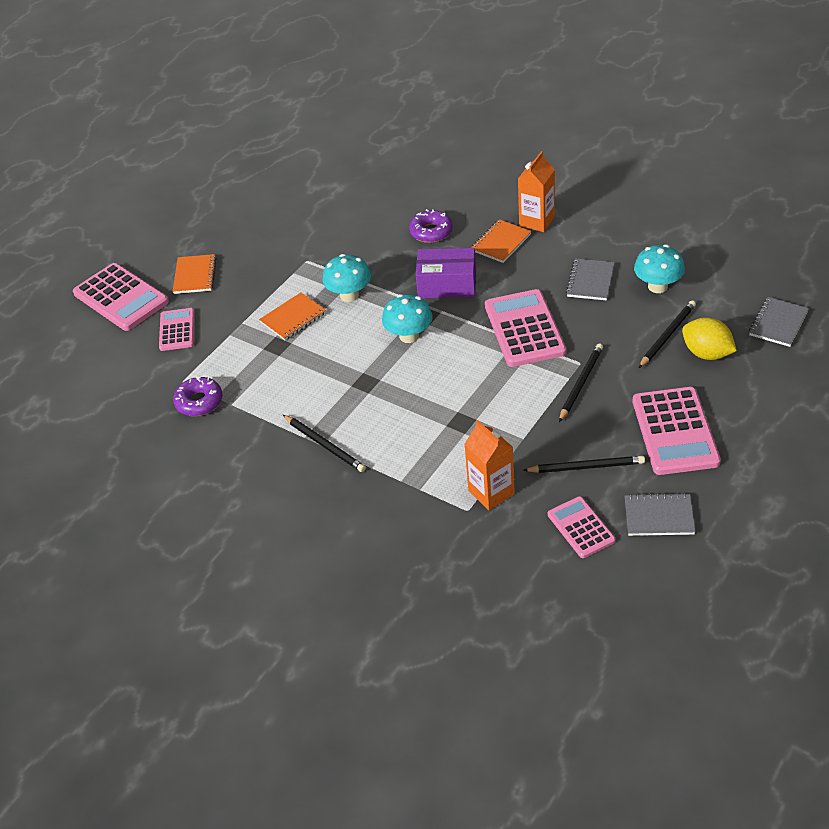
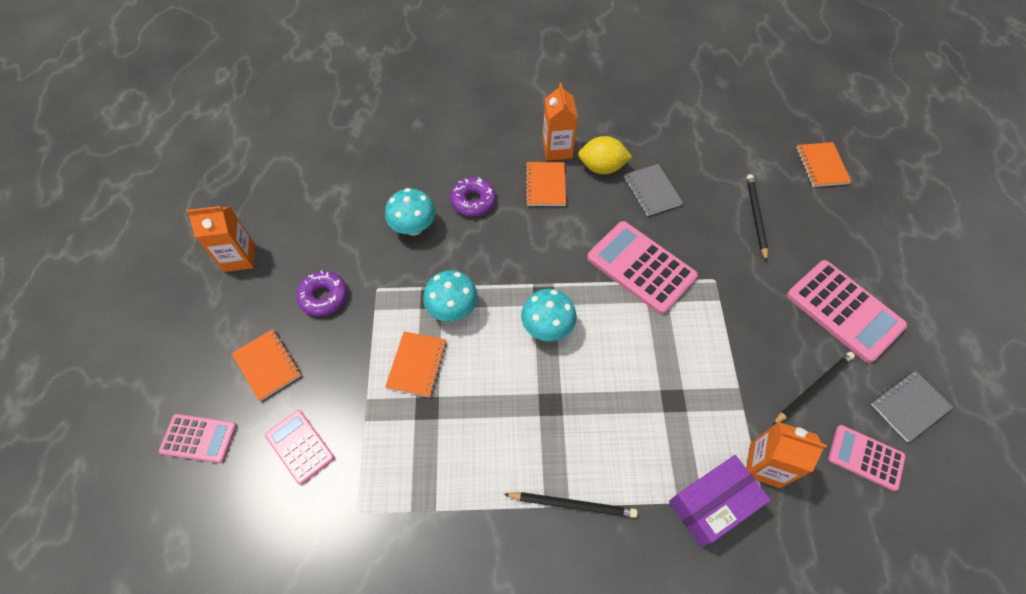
camera: 40 degrees left, 15 degrees up
(121, 298) = (199, 438): pink calculator -> pink calculator, size x0.59
(199, 402) = (398, 528): purple donut -> purple donut (324, 297)
(229, 204) = (239, 257): none -> orange carton
(447, 284) = (535, 252): purple box -> purple box (712, 504)
(581, 383) = (733, 301): black pencil -> none
(657, 286) = (707, 172): turquoise mushroom -> turquoise mushroom (413, 227)
(706, 353) = (798, 220): yellow lemon -> yellow lemon (602, 167)
(778, 323) = (821, 166): grey notebook -> orange notebook

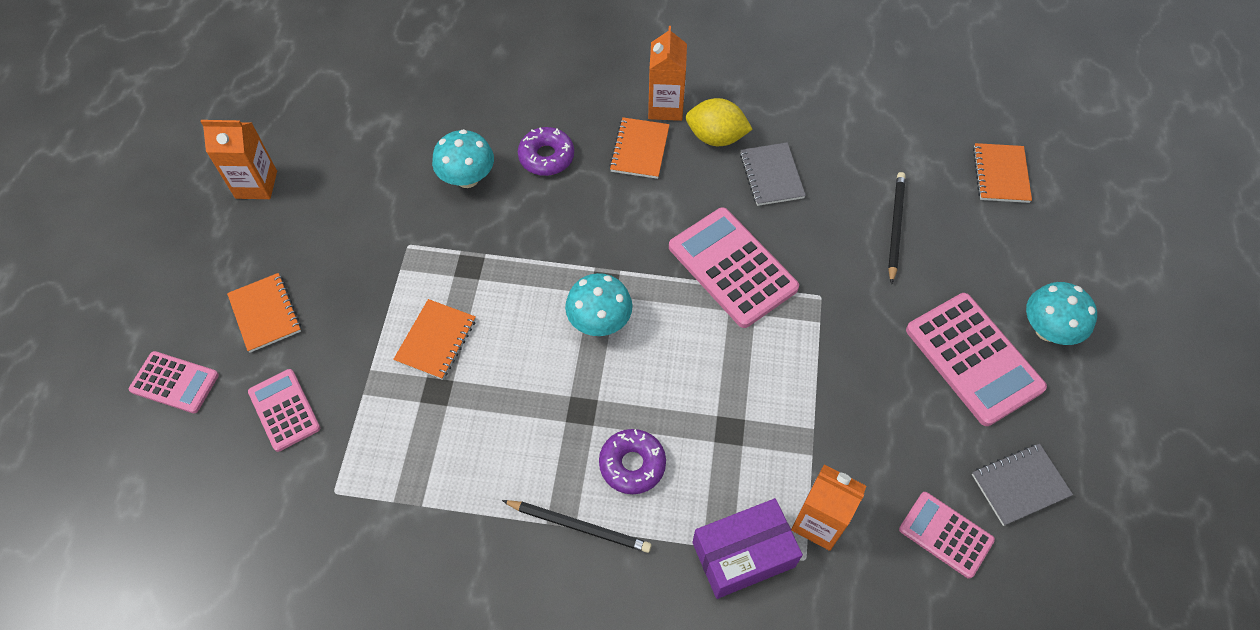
camera: 10 degrees right, 0 degrees up
(324, 297) = (344, 245): purple donut -> purple donut (632, 464)
(452, 309) = (492, 282): turquoise mushroom -> turquoise mushroom (1048, 330)
(813, 388) = (905, 444): black pencil -> none

